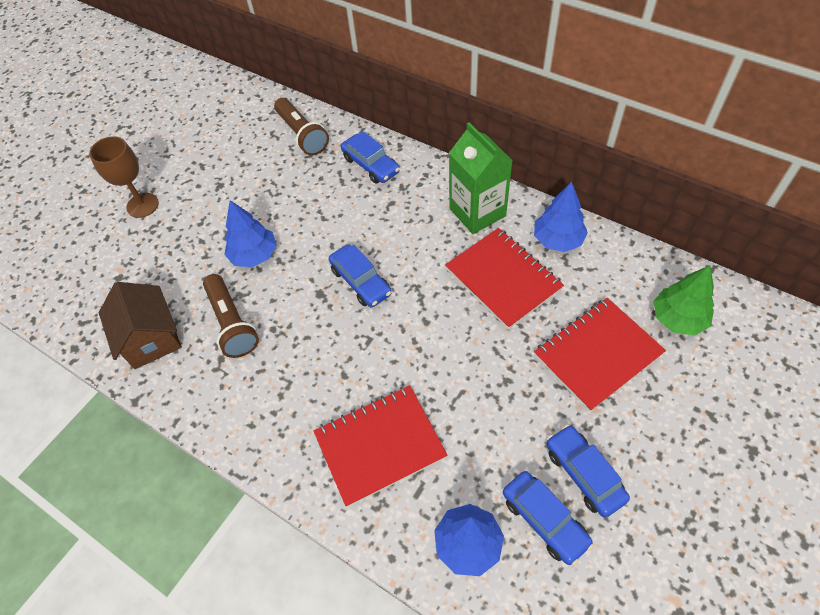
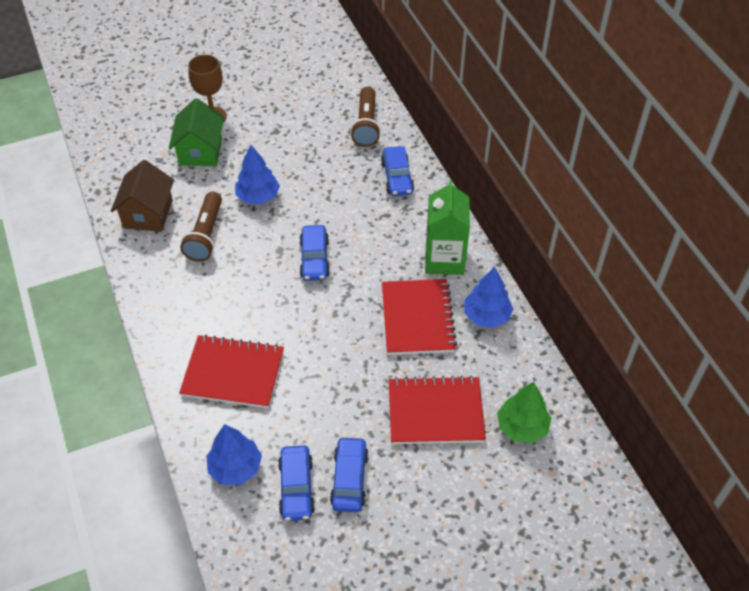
camera: 30 degrees right, 5 degrees down
(157, 245) = (200, 151): none -> green house

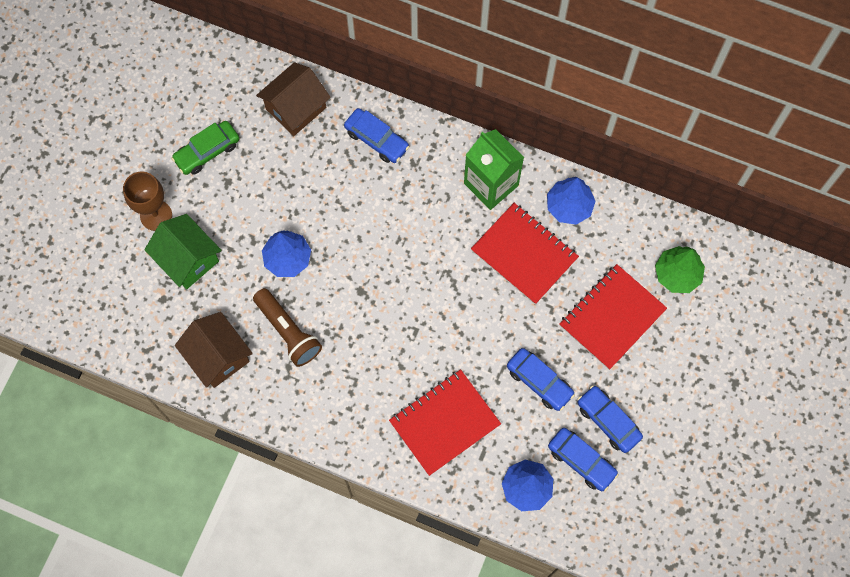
camera: 45 degrees left, 20 degrees up
(284, 108) = (207, 151): none -> green car
(314, 259) = (395, 274): blue car -> blue car (539, 382)
(366, 125) = (296, 108): brown flashlight -> brown house

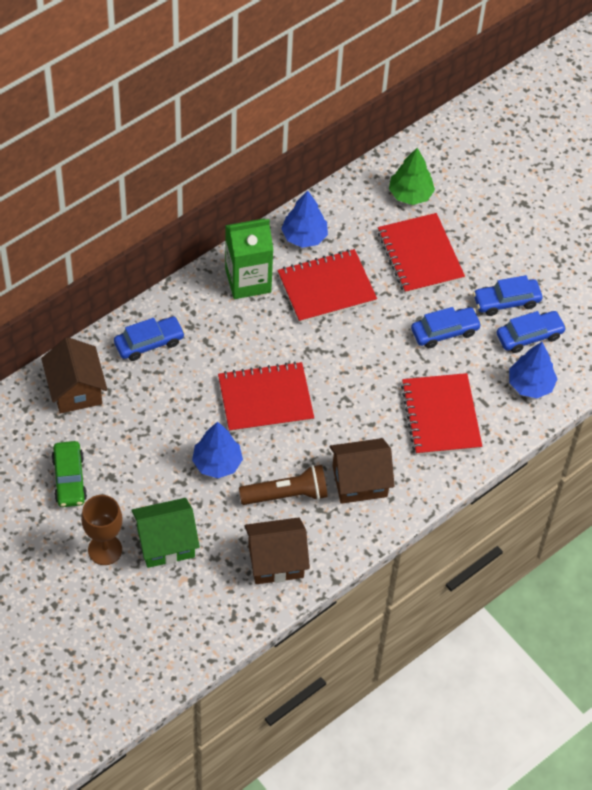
camera: 65 degrees left, 15 degrees down
(336, 386) = (359, 481): none -> brown house
(375, 264) = (265, 399): none -> red notebook

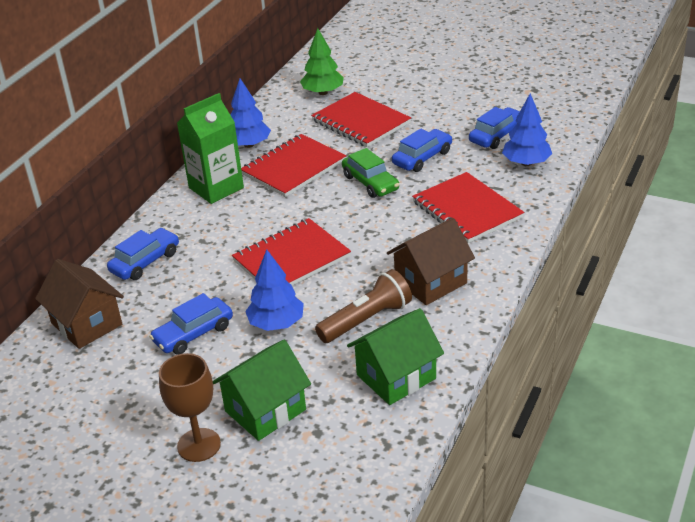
camera: 20 degrees left, 20 degrees down
(69, 479) = (120, 399): green car -> green car (370, 183)
(276, 561) = (396, 377): brown house -> green house
(506, 301) = (458, 123): blue car -> blue car (193, 334)

